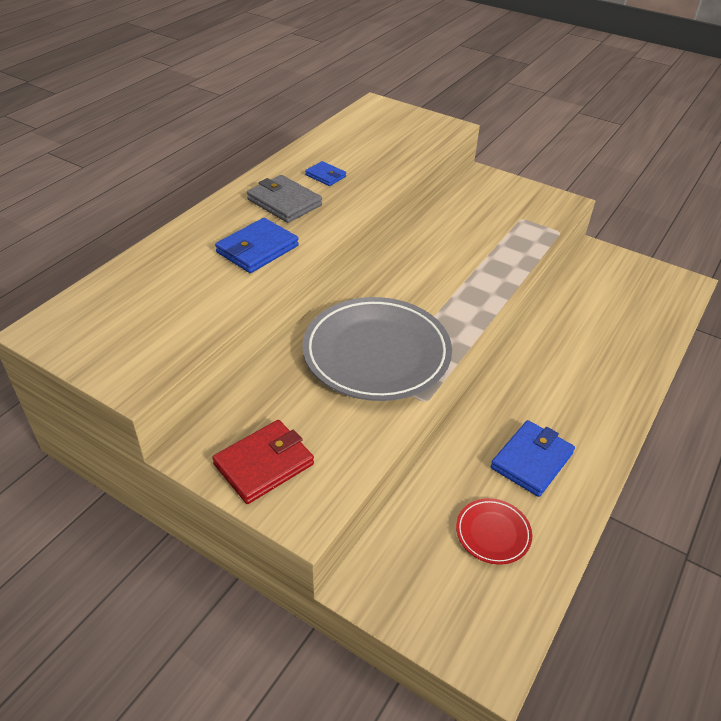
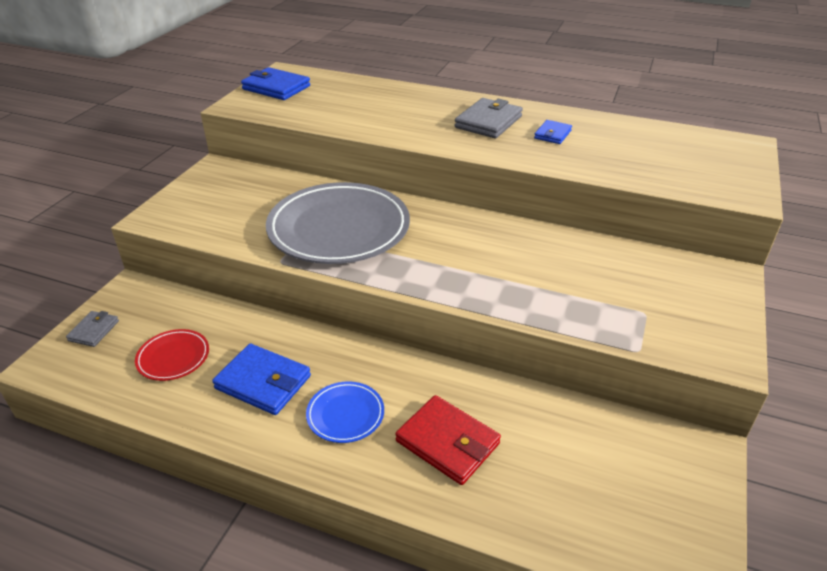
camera: 80 degrees right, 5 degrees down
(257, 249) = (407, 121): blue wallet -> blue wallet (276, 88)
(264, 464) = (204, 194): red wallet -> red wallet (447, 442)
(439, 618) = (94, 331): none -> grey wallet
(570, 409) = (345, 414): none -> blue plate

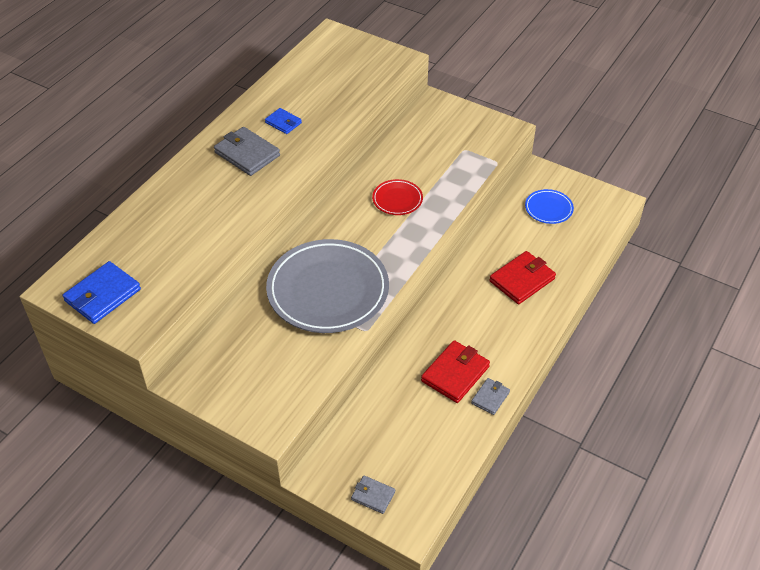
camera: 80 degrees left, 10 degrees up
(173, 357) = (418, 433): red plate -> red plate (397, 199)
(222, 421) = (490, 398): none -> grey wallet
(263, 382) = (455, 374): blue wallet -> red wallet
(345, 414) = (492, 328): blue plate -> blue plate (548, 209)

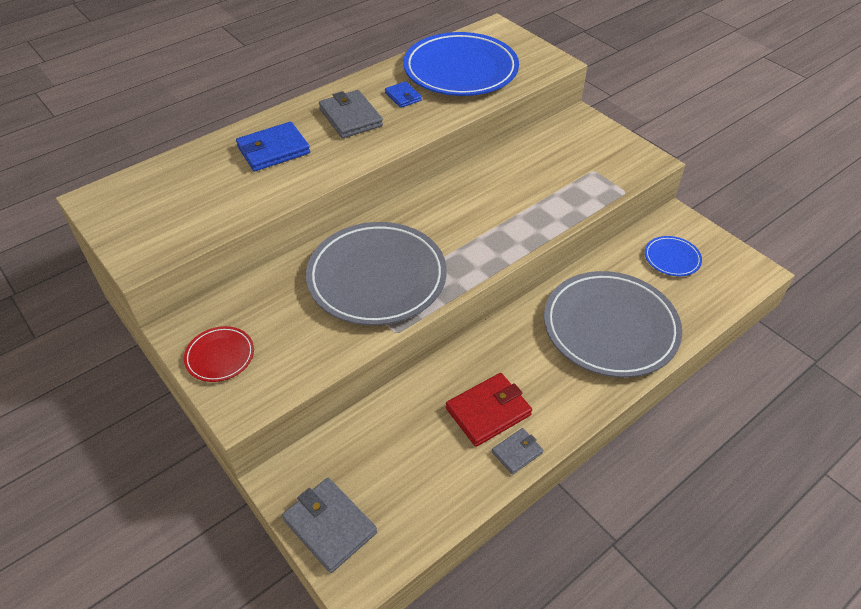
camera: 20 degrees right, 0 degrees up
(102, 295) = (130, 217): blue wallet -> blue wallet (273, 150)
(321, 85) = (460, 70): none -> blue plate
(373, 496) = (330, 526): grey wallet -> grey wallet, size x1.75
(397, 199) = (497, 204): red plate -> red plate (220, 356)
(522, 280) = (610, 328): red wallet -> grey plate

